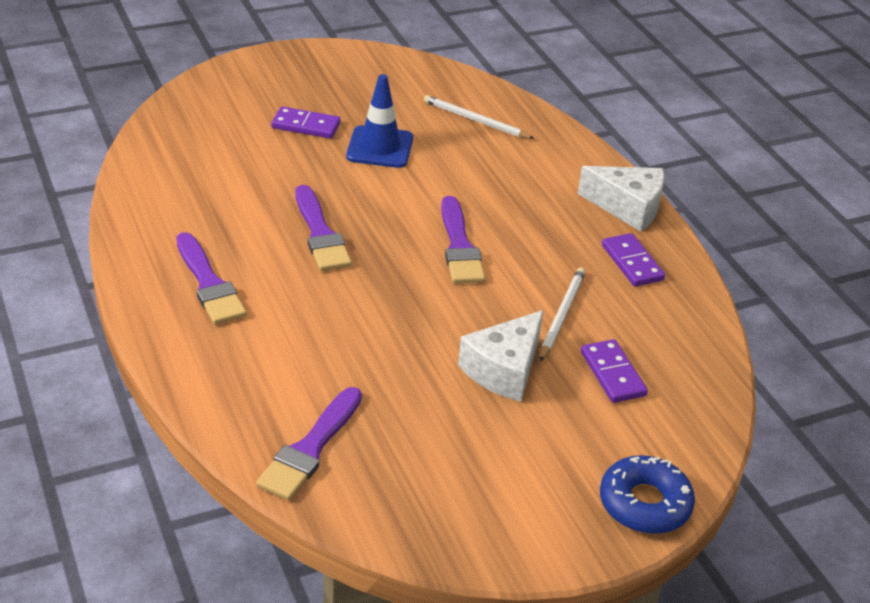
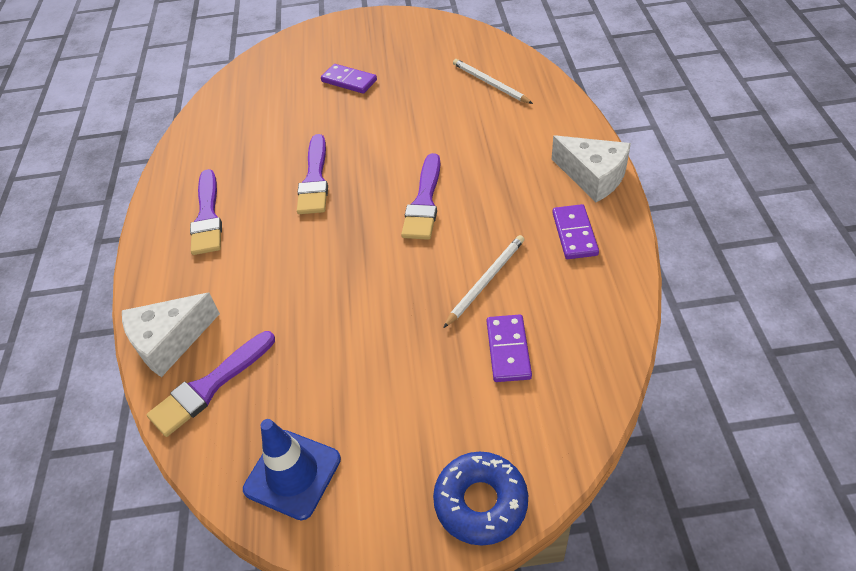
camera: 25 degrees right, 10 degrees up
(380, 147) = (399, 104): blue traffic cone -> blue traffic cone (292, 474)
(504, 369) = (409, 331): white cheese -> white cheese (170, 341)

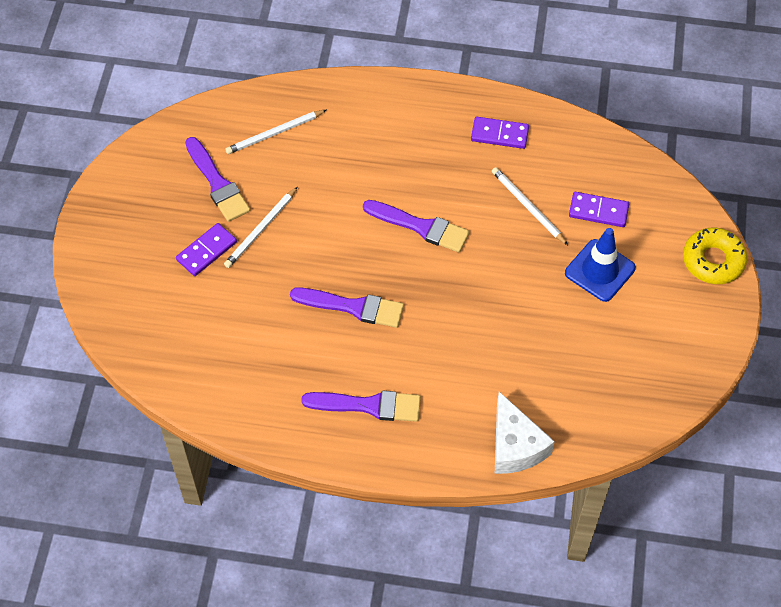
camera: 80 degrees left, 10 degrees up
(209, 386) = (572, 417): purple brush -> purple brush (217, 183)
(292, 474) = (665, 368): blue traffic cone -> blue traffic cone (600, 270)
(382, 103) = (261, 229): none -> white pencil
(480, 502) = (713, 260): blue donut -> yellow donut
(593, 176) = (439, 100): white cheese -> none

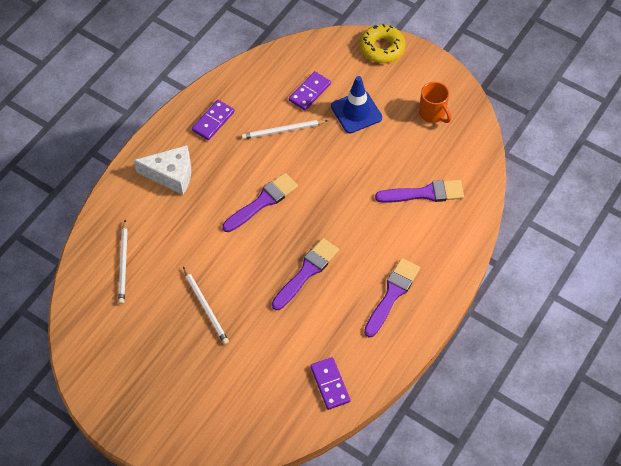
camera: 65 degrees left, 0 degrees up
(206, 251) = (204, 352): purple domino -> purple domino (330, 384)
(217, 183) = (146, 321): purple brush -> purple brush (424, 193)
(515, 446) = (464, 218): white cheese -> white cheese (171, 175)
(648, 354) = (432, 114): none -> orange mug

